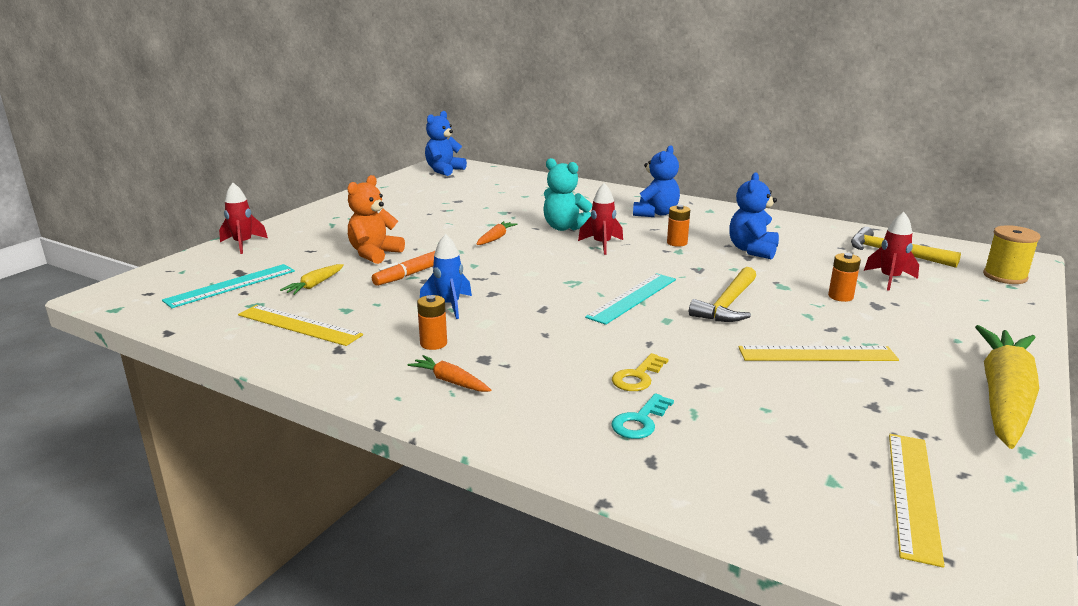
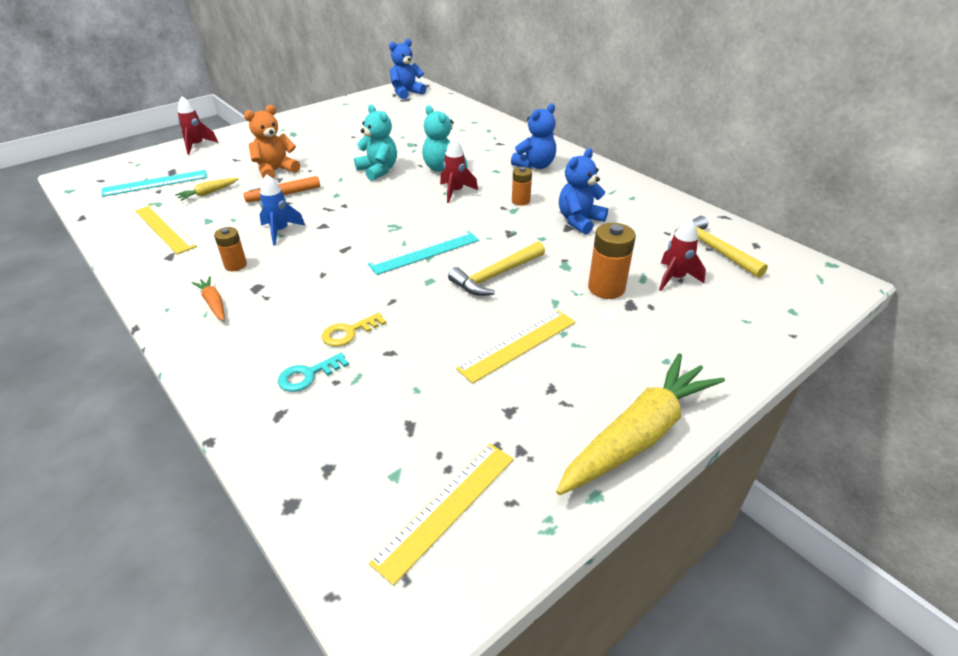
camera: 20 degrees right, 15 degrees up
(496, 238) = (378, 170): orange carrot -> turquoise teddy bear
(817, 354) = (518, 345): yellow ruler -> yellow ruler turned 60 degrees counterclockwise
(840, 296) = (606, 288): orange battery -> orange battery, size x1.62
(1005, 276) = (799, 298): yellow spool -> none

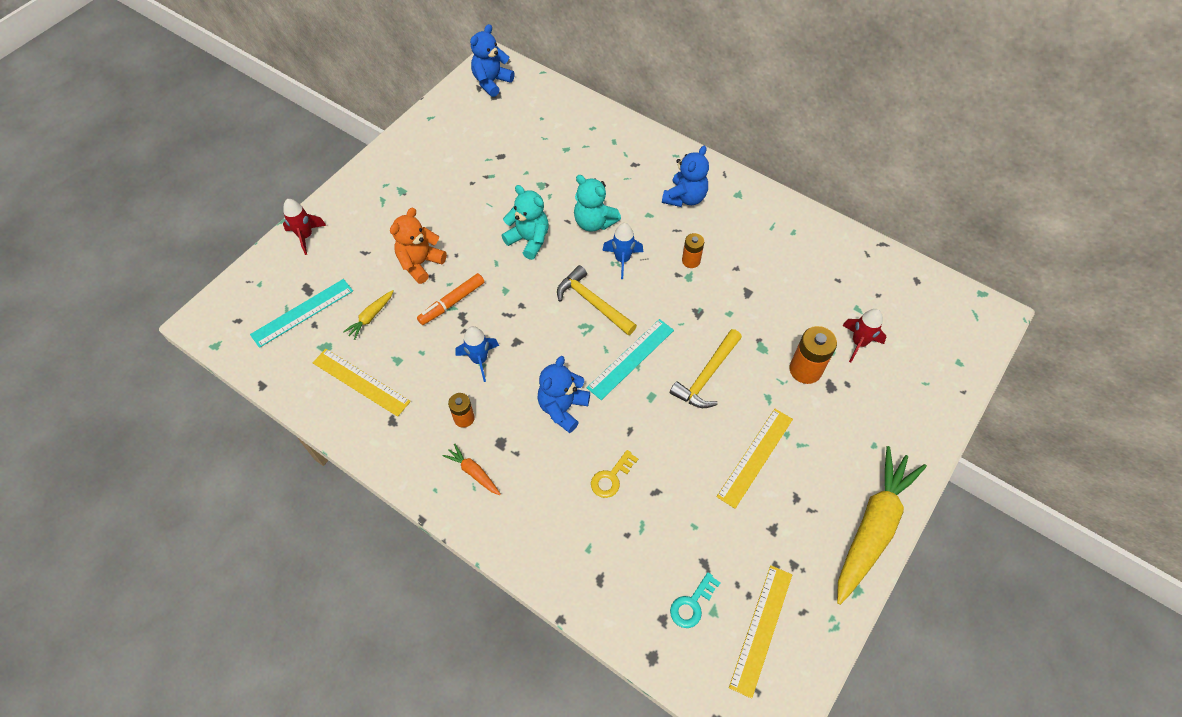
camera: 15 degrees left, 20 degrees up
(308, 375) = (602, 534): turquoise key -> turquoise key (692, 604)
(455, 192) = (622, 260): red rocket -> blue rocket
(579, 221) = (755, 280): blue teddy bear -> blue teddy bear (563, 408)
(713, 249) = (882, 295): yellow hammer -> yellow hammer (593, 302)

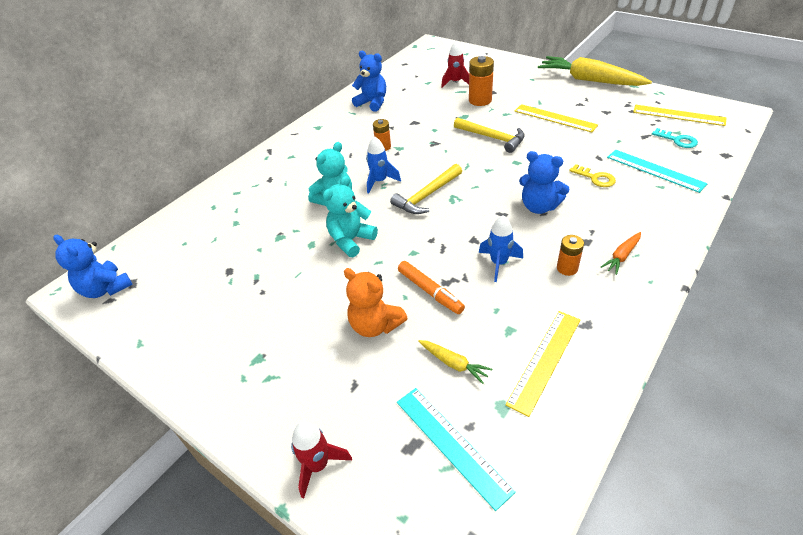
camera: 85 degrees left, 15 degrees down
(631, 359) = (482, 173): turquoise ruler -> turquoise ruler (655, 170)
(685, 198) = (316, 151): blue teddy bear -> blue teddy bear (372, 103)

